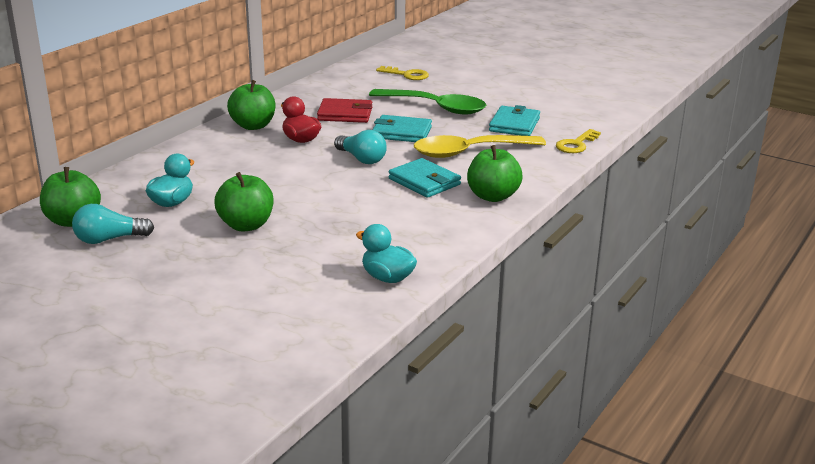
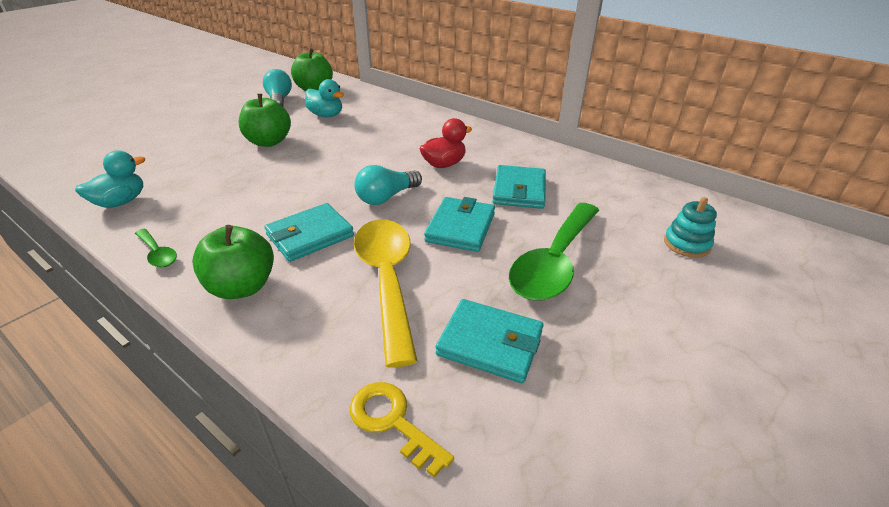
camera: 95 degrees right, 10 degrees up
(253, 126) = (482, 141): green apple -> none
(345, 114) = (519, 190): red wallet -> turquoise wallet
(407, 75) = (686, 244): yellow key -> turquoise stacking toy
(464, 237) = (158, 253): none -> green spoon

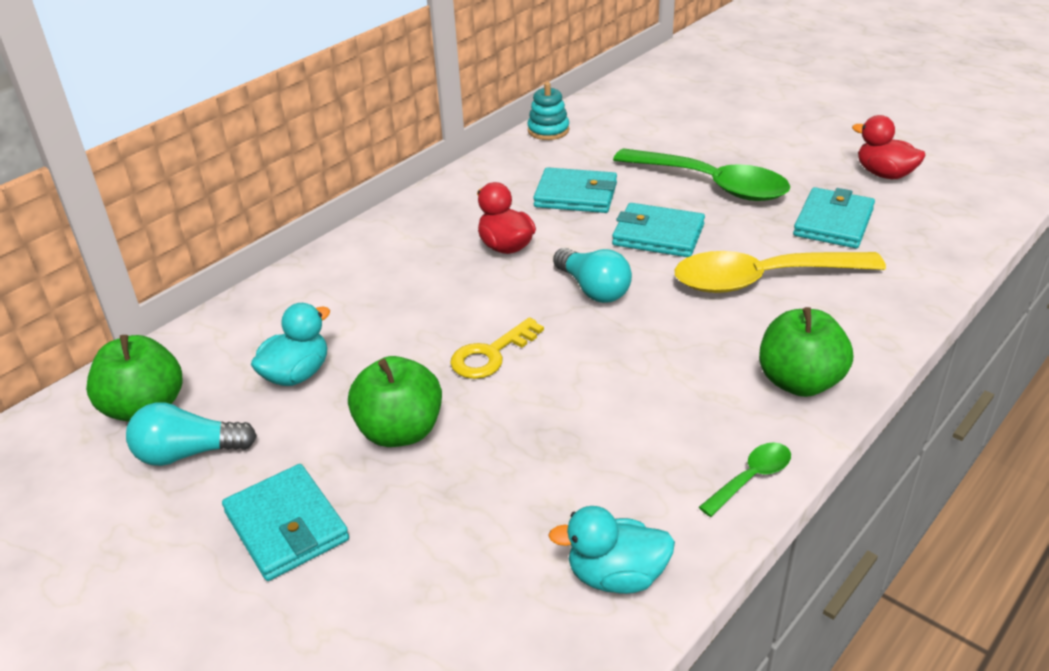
camera: 85 degrees left, 0 degrees up
(121, 202) = (616, 576): turquoise duck -> turquoise duck turned 45 degrees counterclockwise
(310, 235) = (688, 343): turquoise wallet -> turquoise wallet (286, 526)
(393, 422) = (934, 268): yellow key -> yellow key (491, 354)
(621, 415) = (884, 174): none -> red duck
(686, 244) = (671, 119): turquoise stacking toy -> turquoise stacking toy (548, 130)

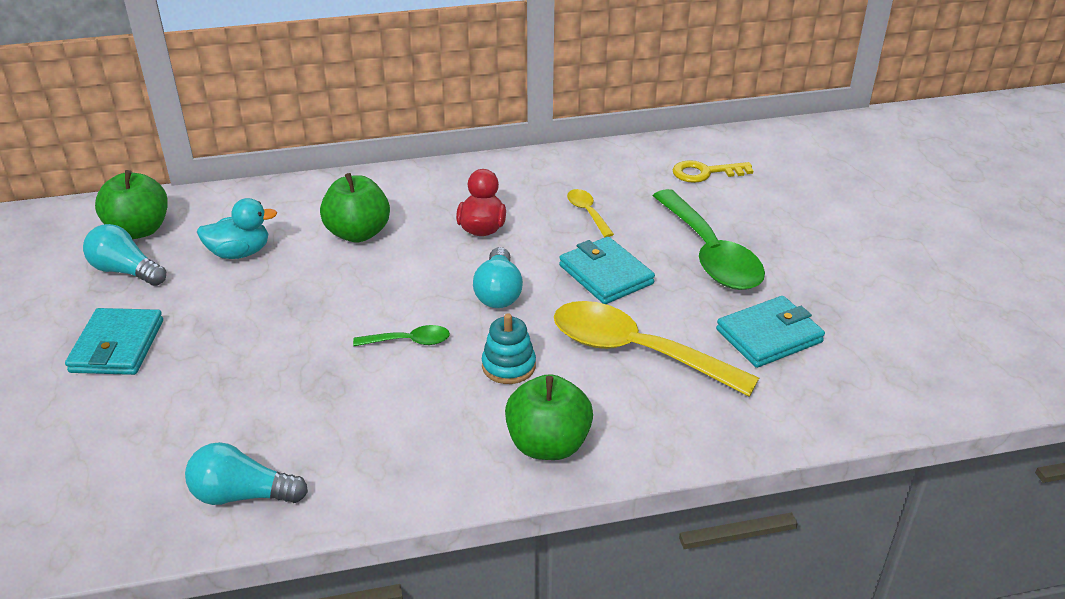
camera: 35 degrees right, 0 degrees up
(400, 431) = (247, 324): green apple -> green apple (358, 233)
(491, 354) = (367, 303): yellow key -> yellow key (705, 173)
(548, 130) = (640, 149): turquoise stacking toy -> turquoise stacking toy (508, 366)
(576, 195) = (587, 212): turquoise wallet -> yellow spoon
(616, 576) = (242, 495): turquoise duck -> turquoise light bulb
(751, 478) = (413, 489): green spoon -> green spoon (409, 341)
(884, 174) = (884, 317): red duck -> none

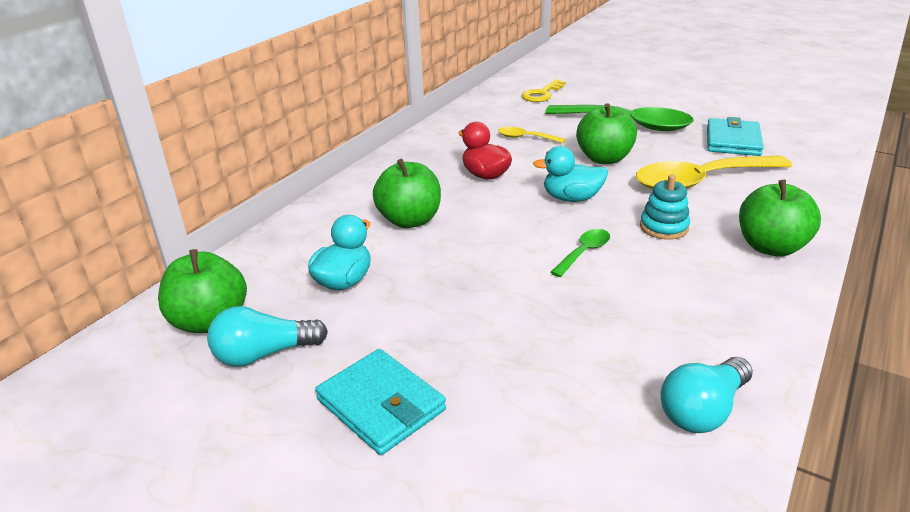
camera: 45 degrees left, 5 degrees down
(498, 292) = (571, 198): turquoise light bulb -> turquoise duck
(606, 274) = (604, 159): turquoise wallet -> green apple

